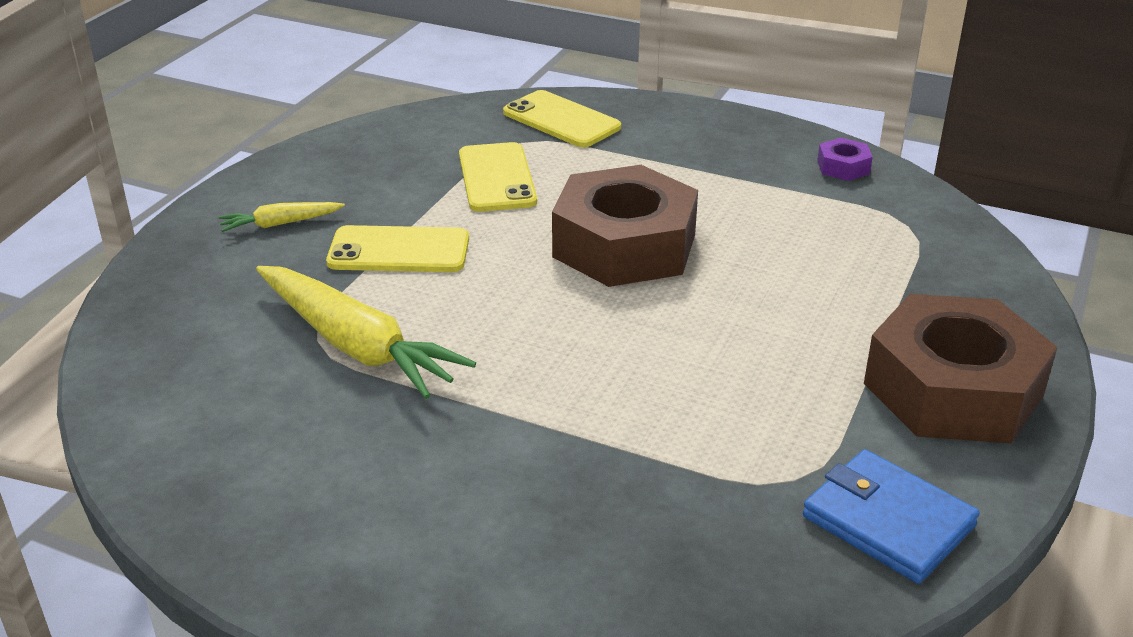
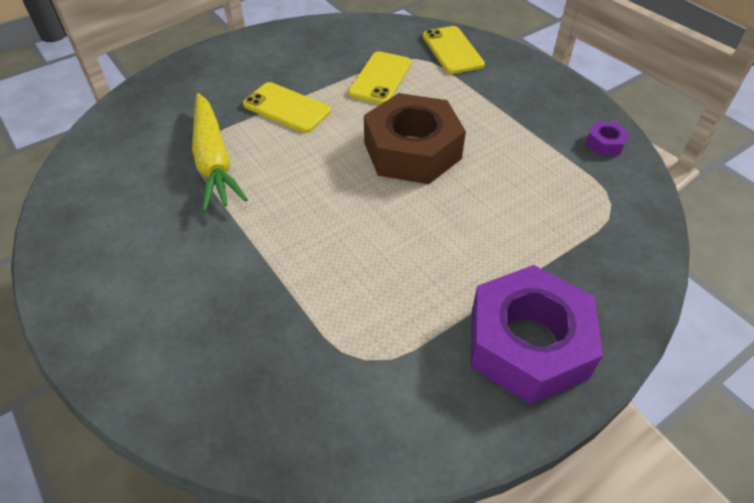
camera: 30 degrees right, 15 degrees up
(280, 224) = (244, 69): yellow carrot -> none
(888, 521) = (395, 420): blue wallet -> none
(952, 389) = (527, 343): brown nut -> purple nut

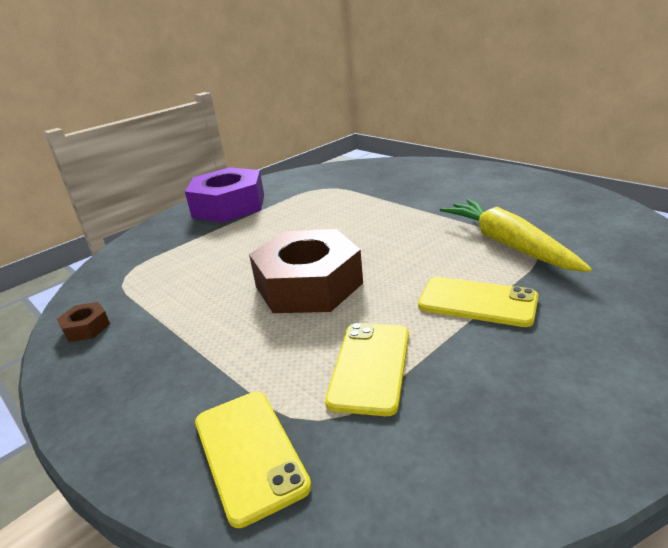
camera: 175 degrees right, 20 degrees down
(605, 143) = (86, 328): purple nut -> brown nut

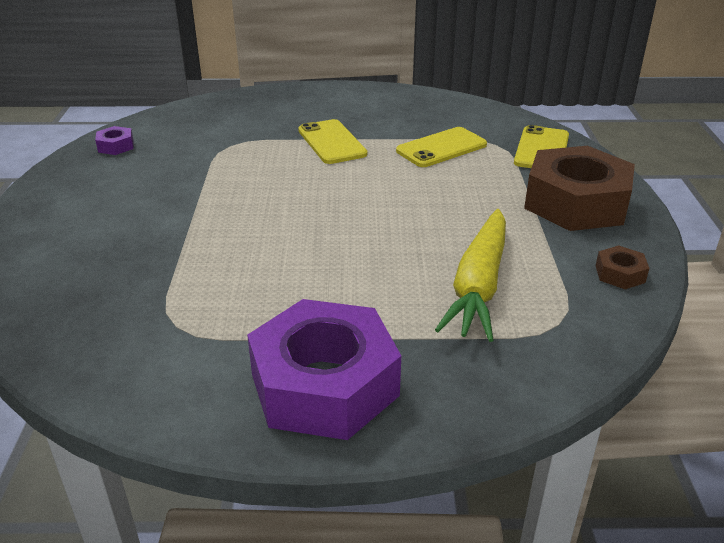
camera: 140 degrees left, 5 degrees up
(308, 285) = (403, 207): brown nut -> brown nut (575, 203)
(508, 244) = (231, 156): yellow carrot -> yellow carrot (478, 285)
(588, 206) = (116, 146): none -> purple nut

